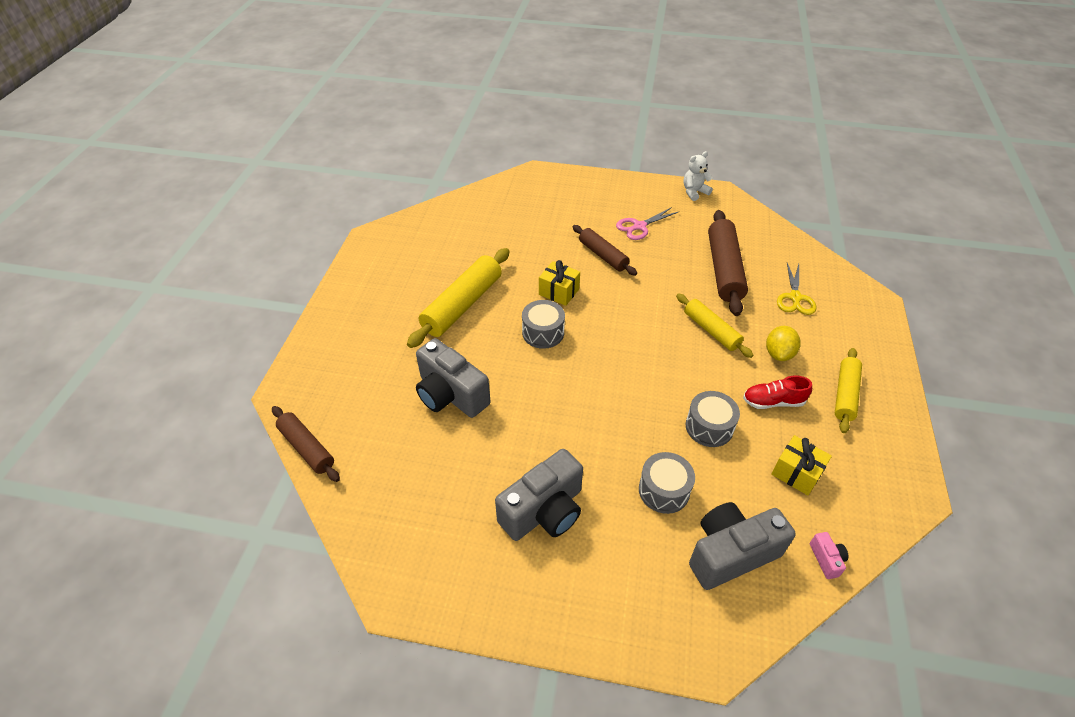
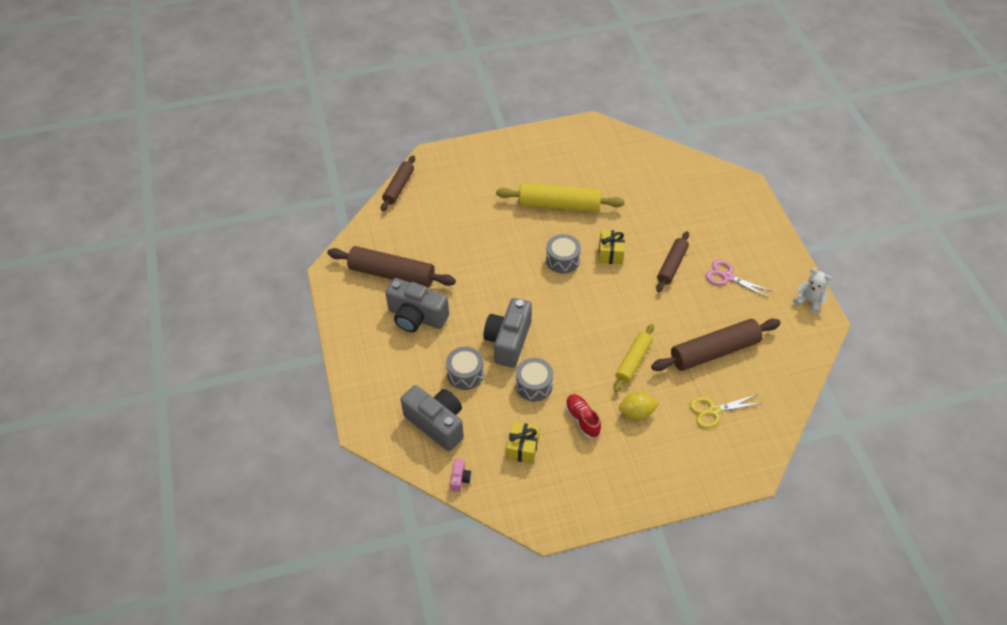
camera: 65 degrees right, 5 degrees up
(450, 395) = (476, 234): grey camera -> grey camera (508, 341)
(453, 514) = (392, 274): none -> brown rolling pin
(826, 559) = (460, 479): pink camera -> pink camera turned 45 degrees counterclockwise
(845, 394) = (620, 467): yellow rolling pin -> none

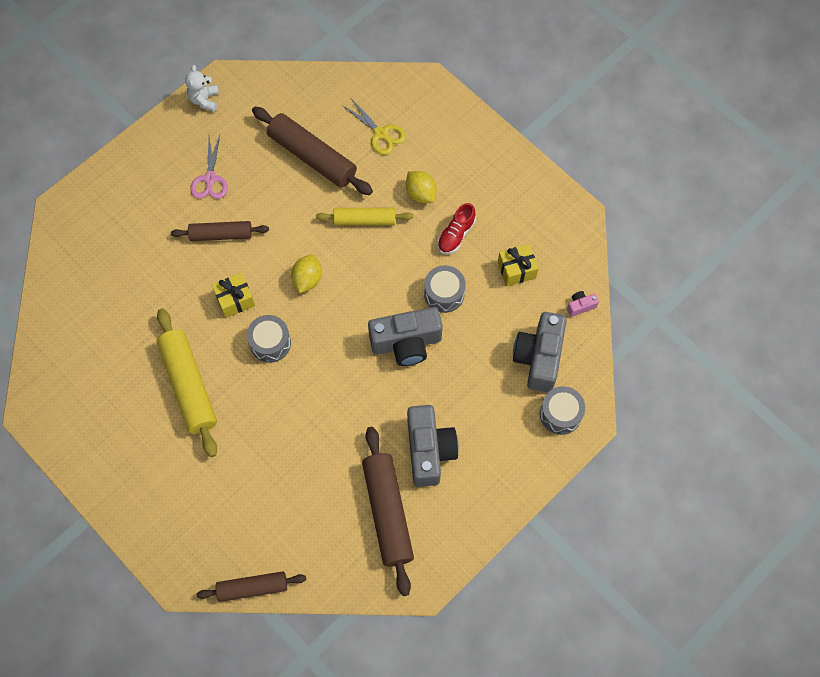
camera: 120 degrees left, 15 degrees up
(465, 374) = (469, 362): grey drum -> grey drum (560, 414)
(601, 302) = (307, 279): none -> yellow lemon

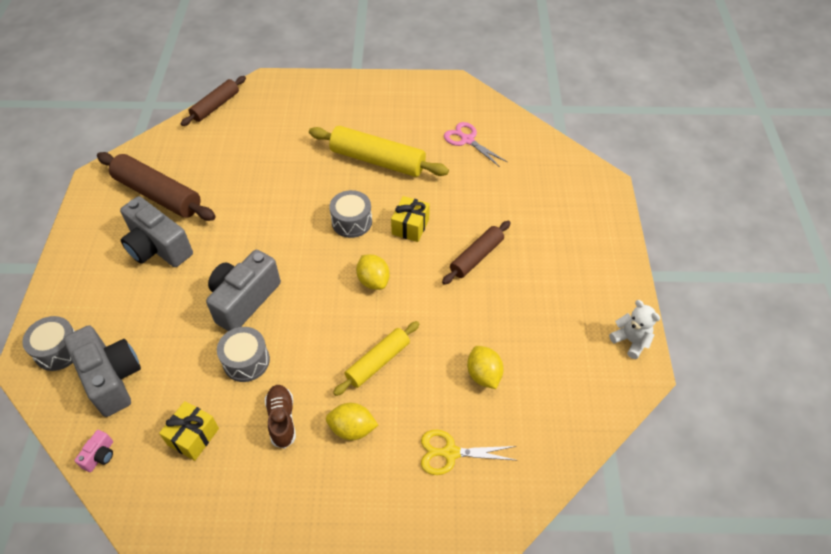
camera: 135 degrees right, 15 degrees down
(210, 179) = (538, 286): pink scissors -> pink scissors (467, 140)
(312, 157) = (484, 375): brown rolling pin -> yellow lemon
(456, 235) = (282, 420): red shoe -> brown shoe

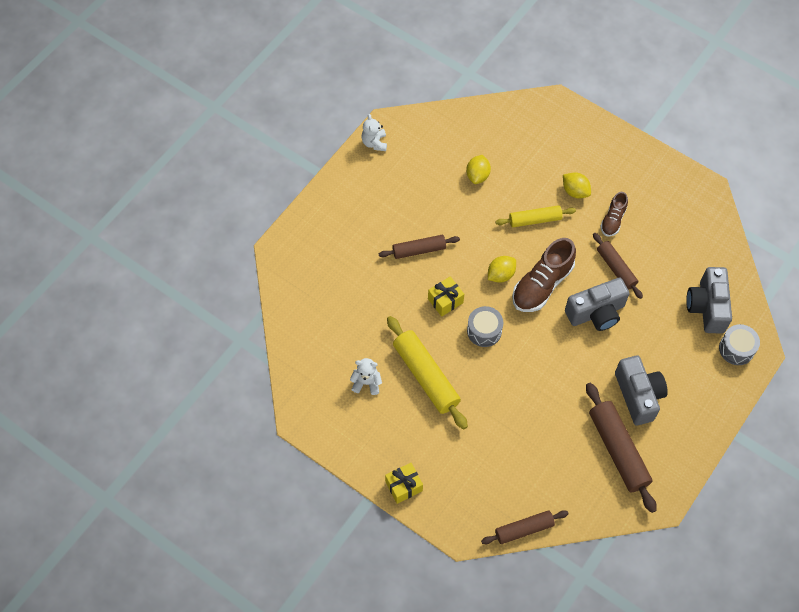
camera: 145 degrees left, 10 degrees up
(100, 456) = (729, 261): pink camera -> none
(193, 436) = (670, 240): yellow gift -> yellow gift (404, 486)
(246, 361) = (616, 268): grey drum -> brown rolling pin
(321, 295) = (542, 285): none -> brown shoe
(373, 281) = (500, 275): yellow lemon -> yellow lemon turned 45 degrees clockwise
(425, 131) = (366, 382): none -> white teddy bear
(450, 453) = (529, 148): yellow scissors -> none
(467, 140) = (341, 352): pink scissors -> none

